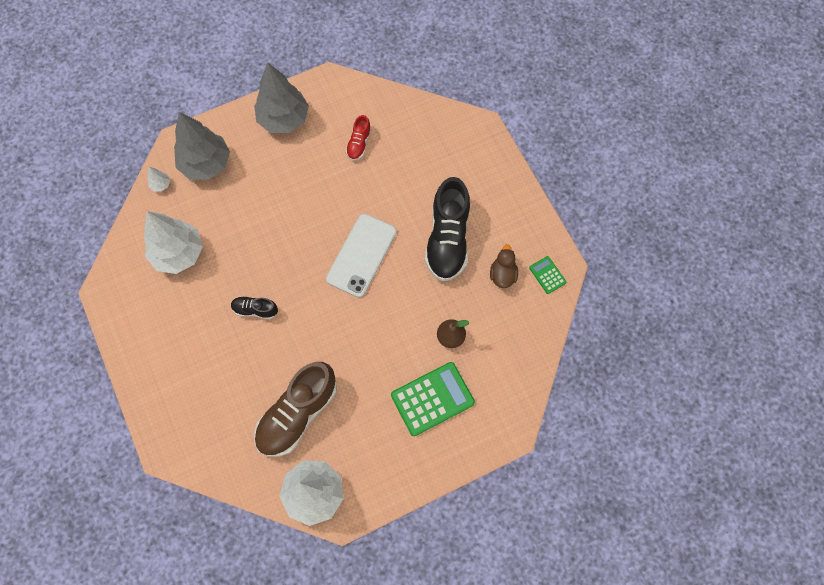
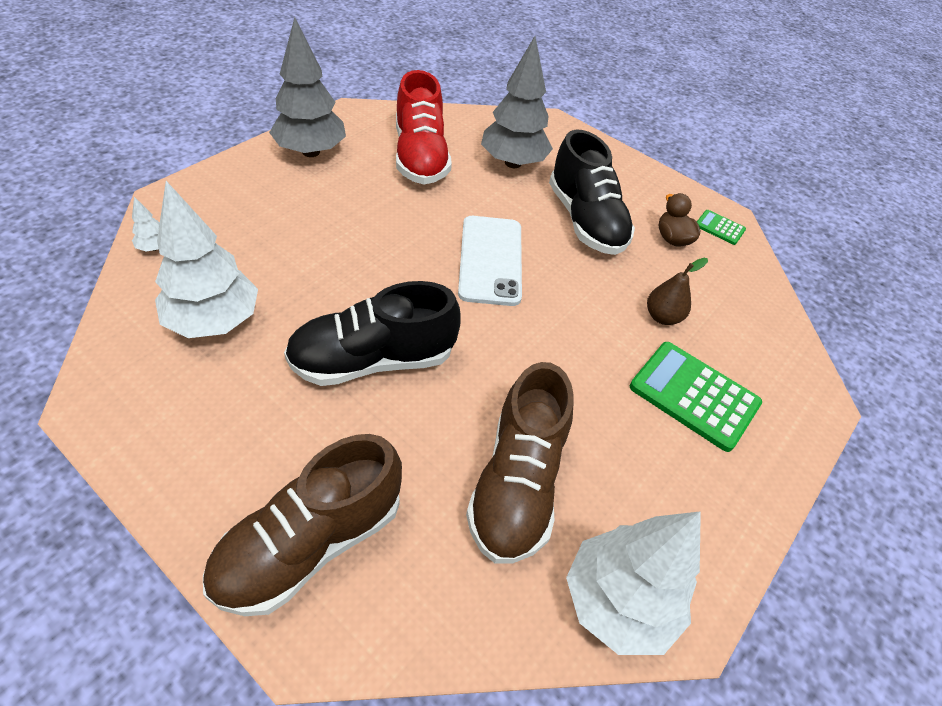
camera: 30 degrees left, 20 degrees down
(183, 406) = (310, 543): none -> brown shoe
(206, 164) = (219, 212): grey tree -> grey tree (513, 163)
(255, 310) = (373, 360): black shoe -> black shoe, size x2.11
(359, 144) = (420, 157): red shoe -> red shoe, size x2.11
(432, 399) = (694, 395): green calculator -> green calculator turned 90 degrees counterclockwise

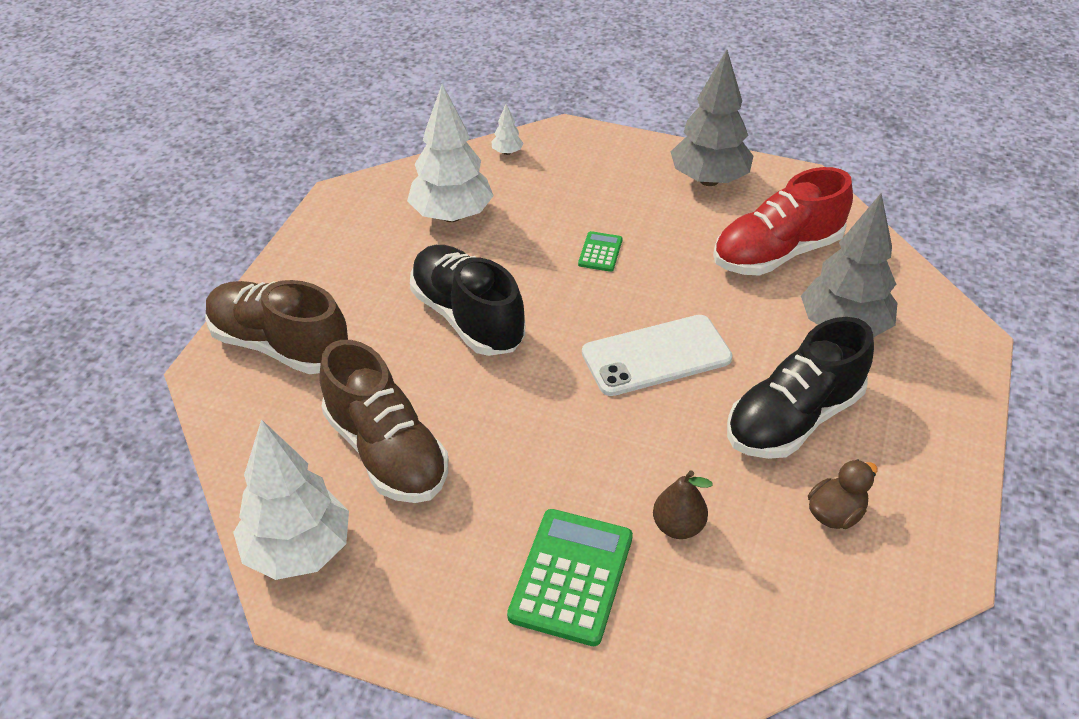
camera: 75 degrees right, 5 degrees down
(517, 483) = (386, 451): brown shoe -> brown shoe turned 120 degrees counterclockwise
(719, 228) = (909, 565): green calculator -> green calculator (600, 252)

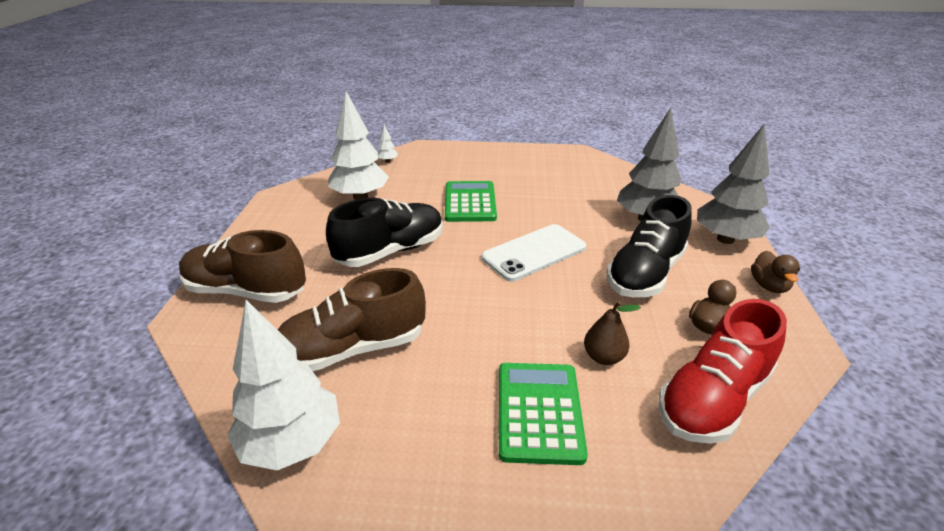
camera: 15 degrees left, 10 degrees down
(386, 451) = (353, 348): brown shoe -> brown shoe turned 120 degrees clockwise
(467, 318) = (391, 251): black shoe -> black shoe turned 105 degrees clockwise
(600, 252) = (470, 202): green calculator -> green calculator, size x2.01
(708, 180) = (522, 159): grey tree -> grey tree (725, 239)
(777, 253) = (582, 188): red shoe -> red shoe (713, 398)
(957, 473) = (769, 286): none -> brown duck

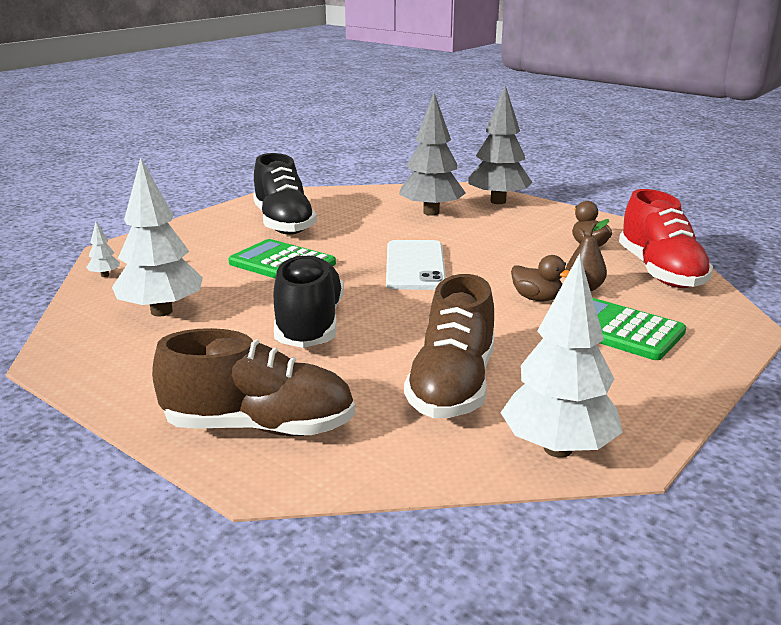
camera: 55 degrees left, 10 degrees down
(246, 291) = (259, 427): brown shoe -> brown shoe turned 135 degrees counterclockwise
(645, 273) = (503, 240): black shoe -> black shoe (283, 223)
(769, 286) = (568, 212): brown duck -> brown duck (537, 298)

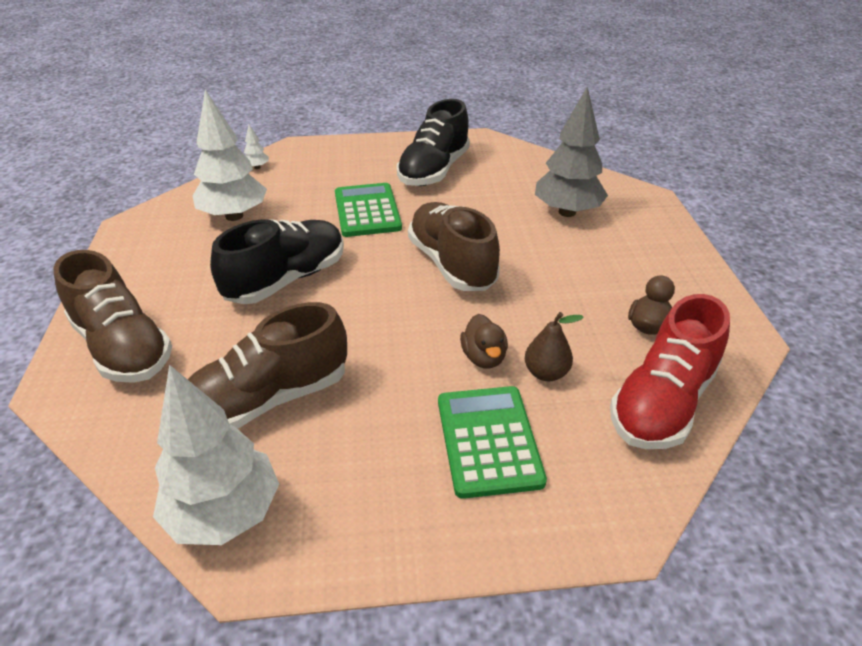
camera: 45 degrees right, 15 degrees up
(415, 266) = (452, 264): white phone -> brown shoe
(498, 201) = (653, 227): grey tree -> none

